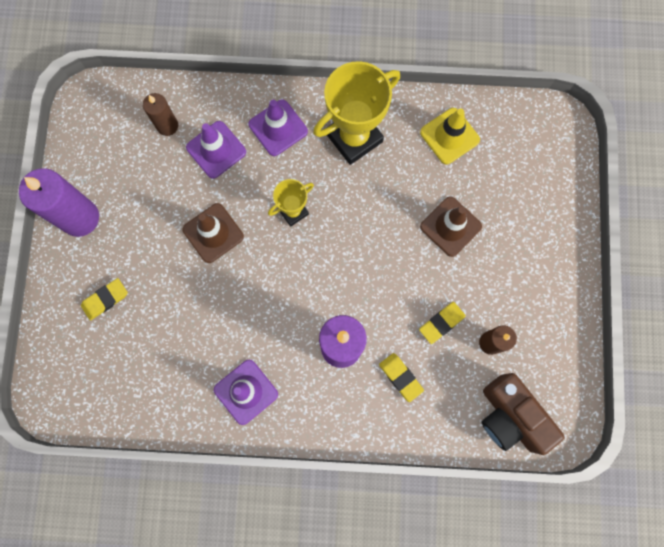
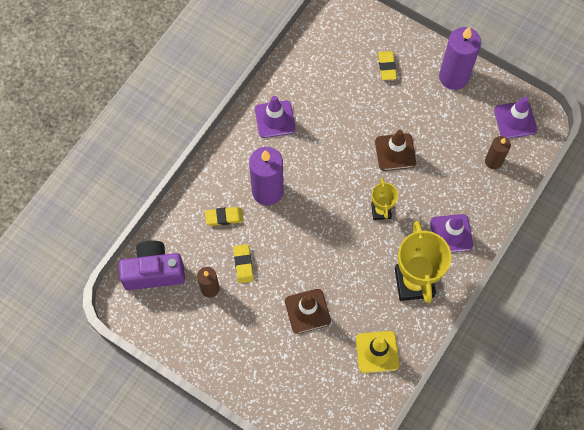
camera: 120 degrees right, 10 degrees down
(216, 150) = (457, 184): purple traffic cone -> purple traffic cone (515, 120)
(510, 417) = (154, 272): brown camera -> purple camera

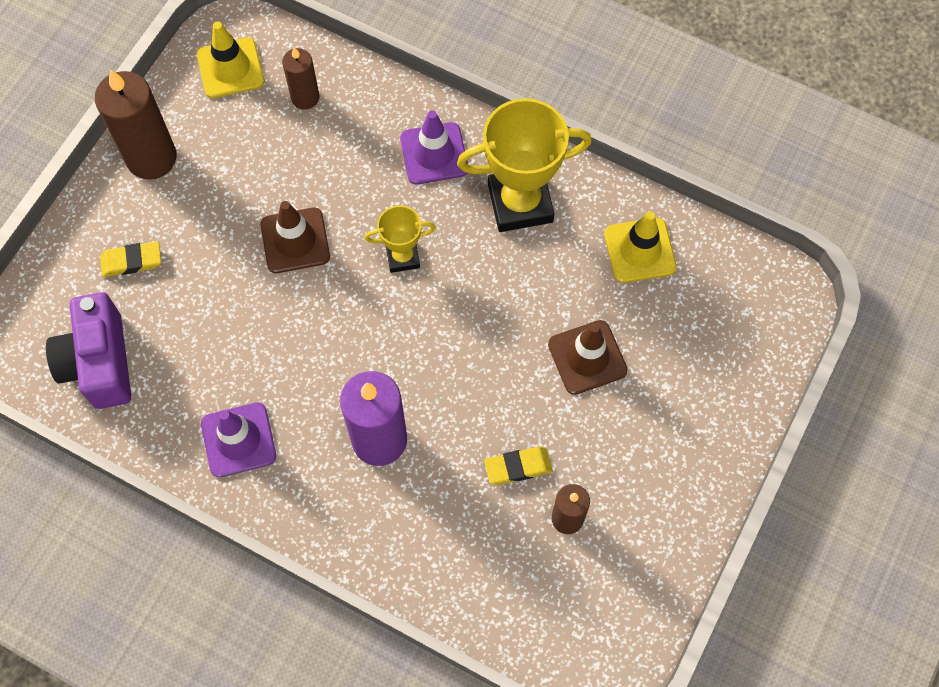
camera: 95 degrees left, 0 degrees up
(154, 272) = (548, 620): purple camera -> purple camera (99, 363)
(224, 217) = (434, 509): yellow eraser -> none
(453, 77) = (151, 158): purple candle -> brown candle
(515, 120) = (230, 68): purple traffic cone -> yellow traffic cone

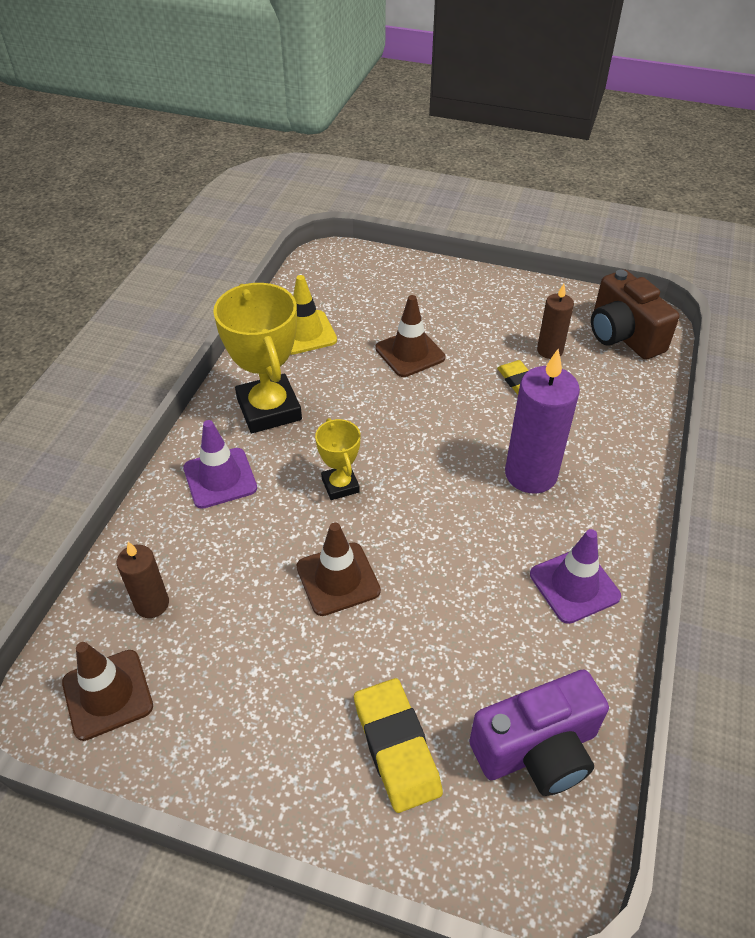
camera: 100 degrees left, 20 degrees down
(131, 261) = (396, 747): yellow eraser -> yellow eraser, size x1.56
(151, 158) = (246, 760): brown candle -> none
(230, 68) = (107, 694): yellow traffic cone -> brown traffic cone
(581, 619) = (623, 335): none -> brown camera

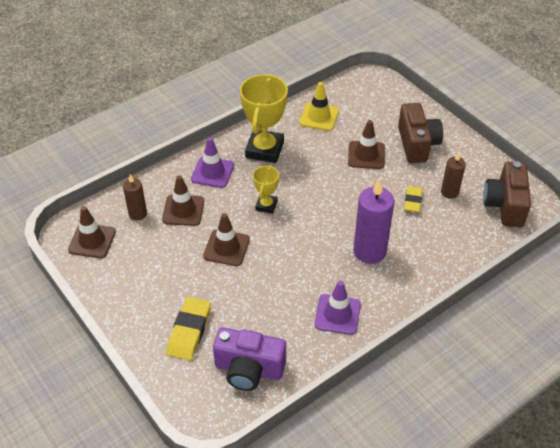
camera: 35 degrees right, 0 degrees up
(223, 558) = (183, 210): none -> brown traffic cone
(457, 311) = (417, 144): none -> brown camera

